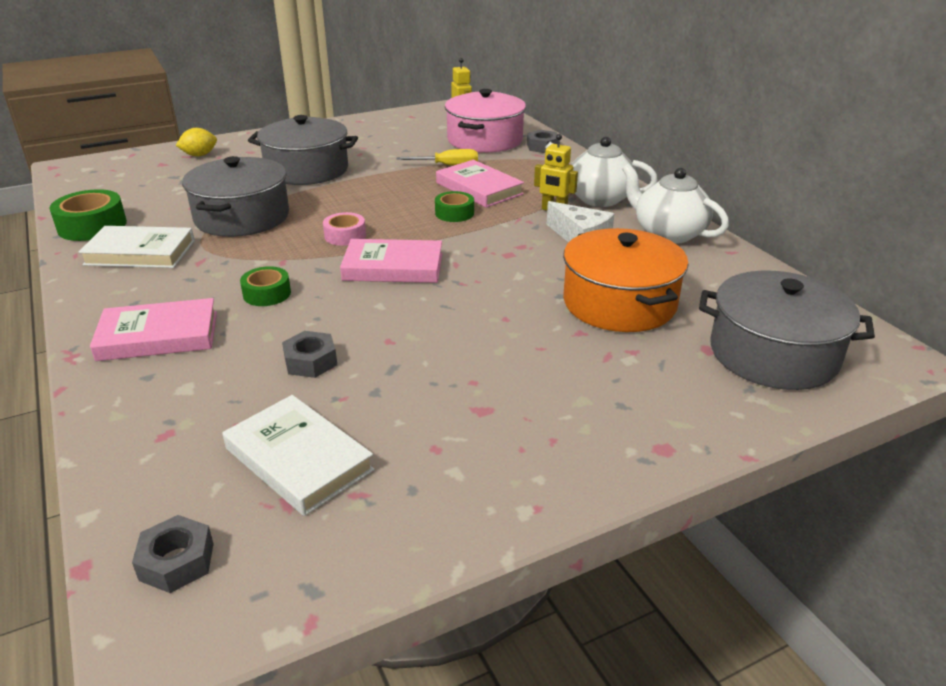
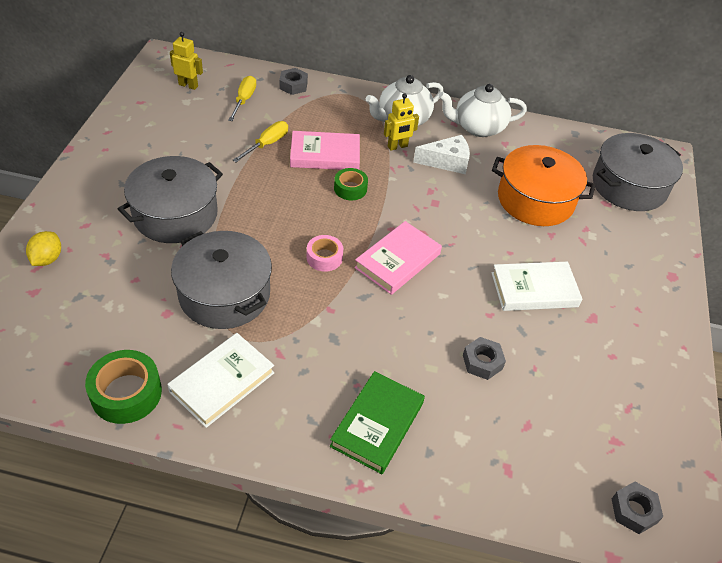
camera: 55 degrees left, 15 degrees up
(158, 336) = (377, 424): pink book -> green book
(267, 294) = (371, 340): green tape -> none
(298, 459) = (580, 417): white book -> white book (534, 290)
(485, 140) = (244, 100): pink pot -> yellow screwdriver

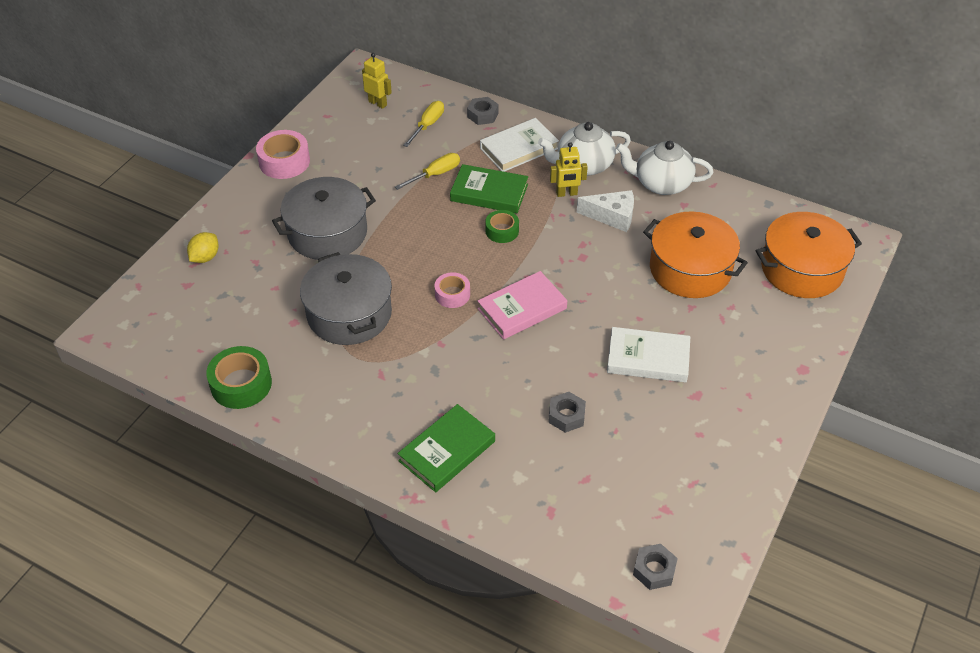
camera: 20 degrees right, 0 degrees up
(108, 150) = (284, 161): none -> pink tape
(222, 382) = (323, 390): white book -> white book (519, 148)
(325, 155) = (489, 192): pink book -> green book
(629, 186) = (802, 269): grey pot -> orange pot

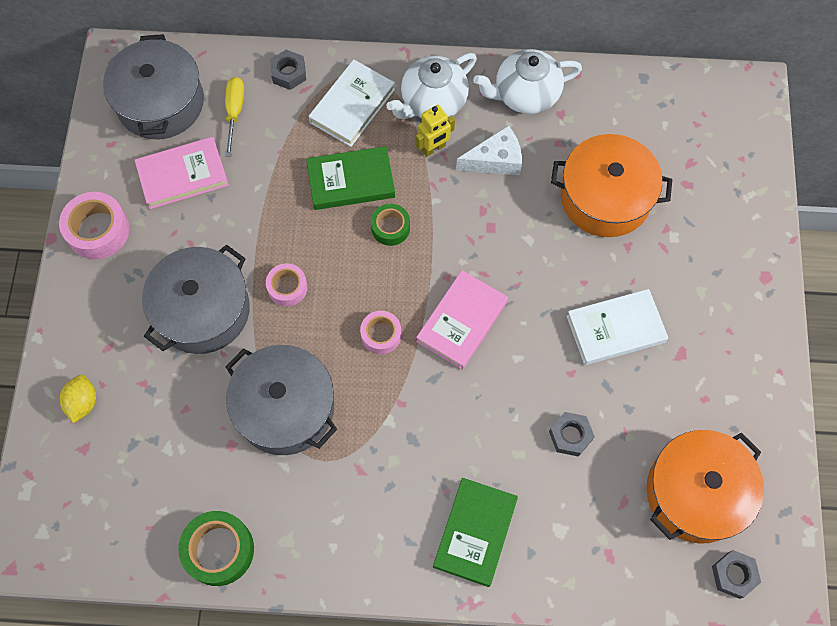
camera: 25 degrees left, 20 degrees up
(366, 149) = (183, 175): none -> pink book
(378, 103) = (160, 102): yellow robot -> grey pot
(399, 241) = (287, 287): none -> pink tape
(435, 174) = (279, 179): yellow screwdriver -> none
(802, 269) = (712, 151): orange pot -> orange pot (696, 492)

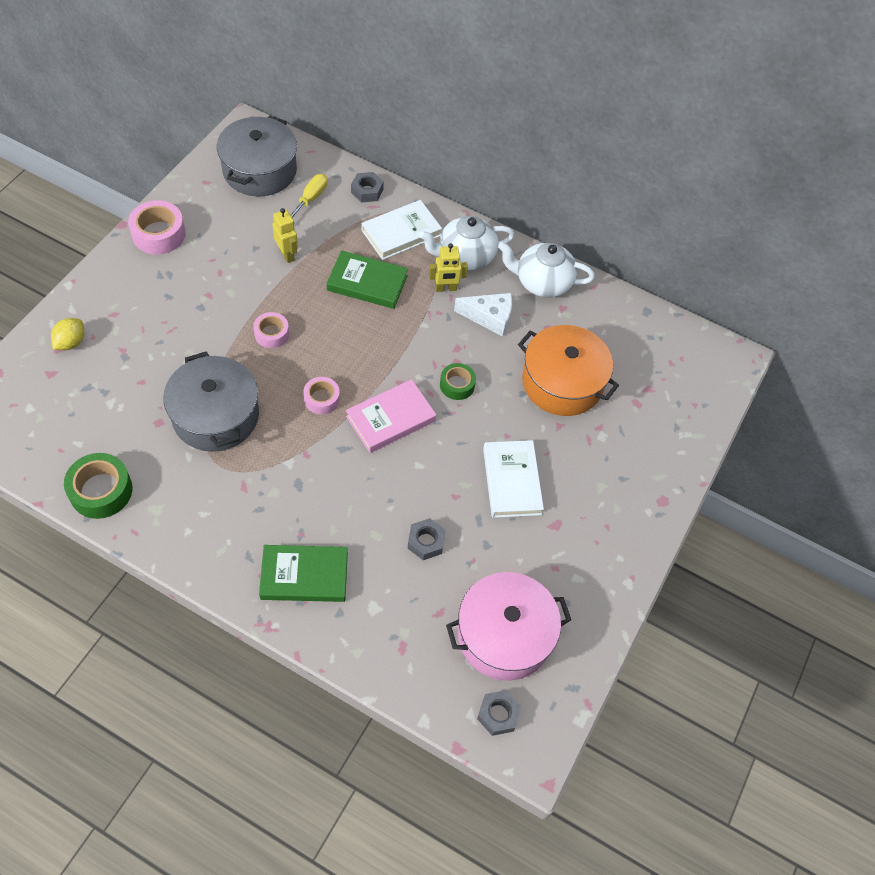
camera: 20 degrees right, 10 degrees down
(183, 175) = (244, 225): pink book -> none
(202, 310) = (199, 320): grey pot -> none
(249, 188) = (287, 254): none -> yellow robot
(390, 228) = (377, 328): green tape -> green tape (457, 385)
(475, 533) = (304, 576): green book -> green book turned 45 degrees clockwise
(615, 329) = (512, 481): white book -> white book turned 75 degrees clockwise
(696, 492) = (504, 635): orange pot -> pink pot

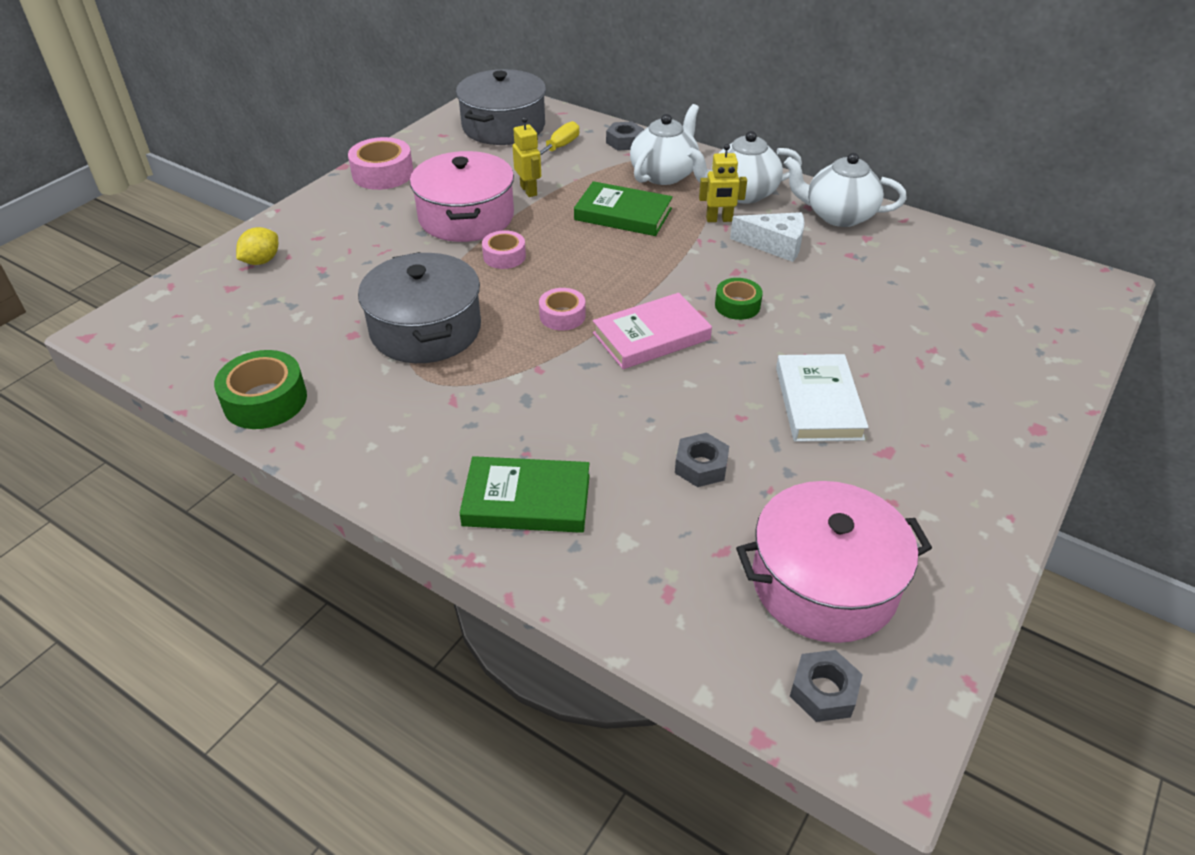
camera: 10 degrees right, 15 degrees down
(236, 288) = (466, 217): none -> pink pot
(401, 233) = (664, 174): white book -> white teapot
(562, 382) = (875, 305): orange pot -> none

